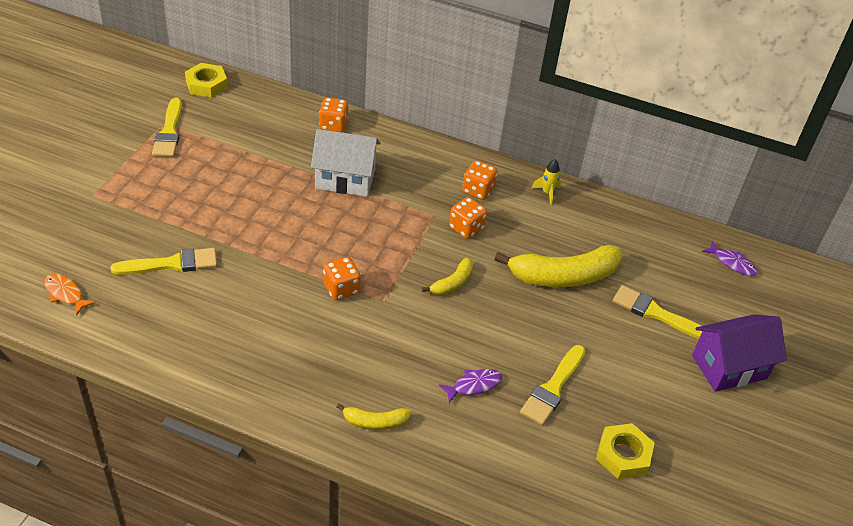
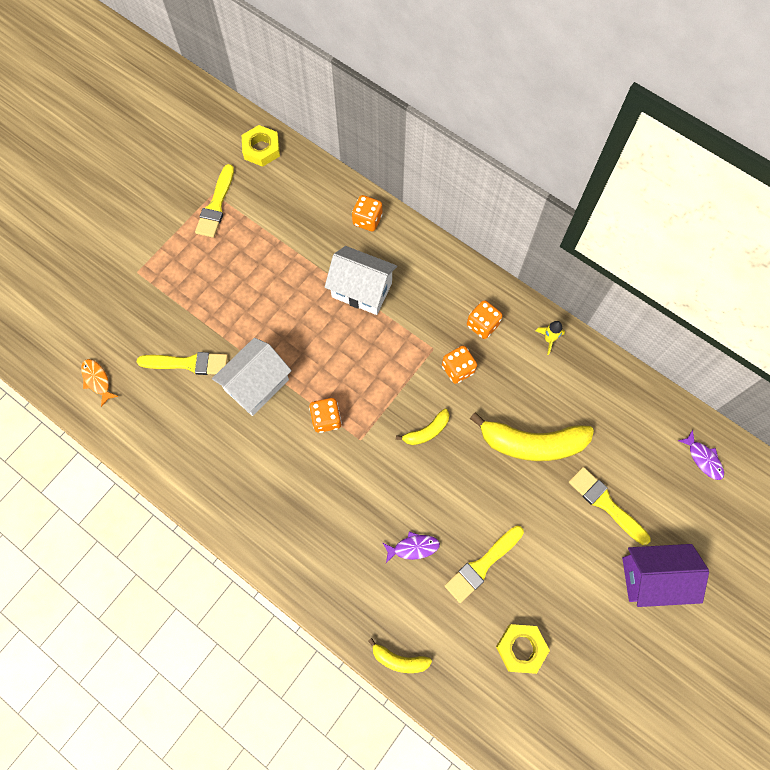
camera: 20 degrees right, 25 degrees up
(255, 271) = (257, 385): none -> white house
(375, 422) = (319, 567): yellow banana -> yellow banana (399, 659)

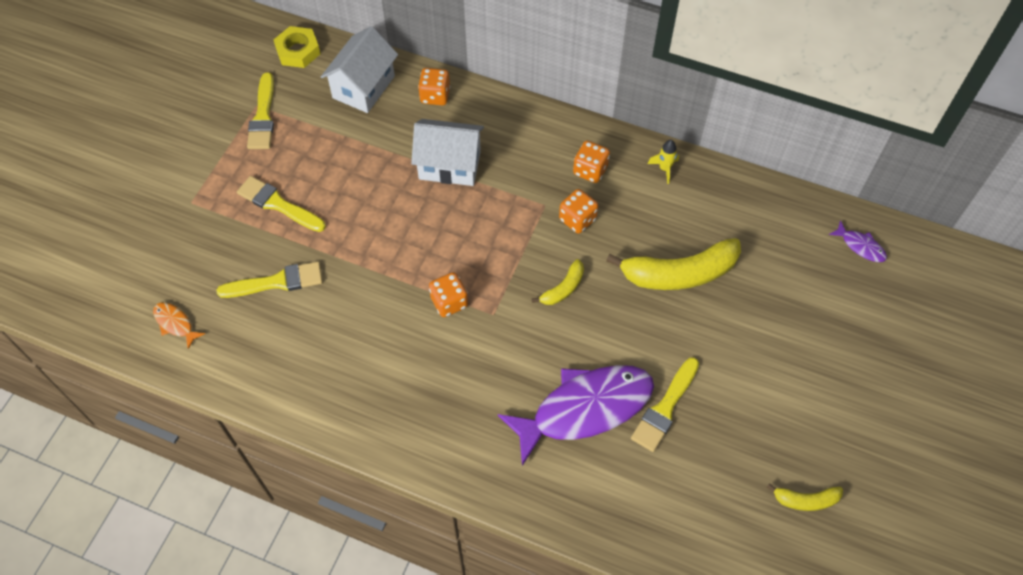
camera: 15 degrees left, 10 degrees down
(257, 385) = (361, 286): white house -> white house (363, 87)
(399, 659) = (605, 528): yellow banana -> yellow banana (805, 500)
(413, 547) = (585, 409): purple fish -> purple fish, size x2.44
(521, 648) = (734, 481): yellow nut -> none
(605, 503) = (775, 314): yellow brush -> yellow brush (278, 204)
(653, 577) = (848, 374): purple house -> none

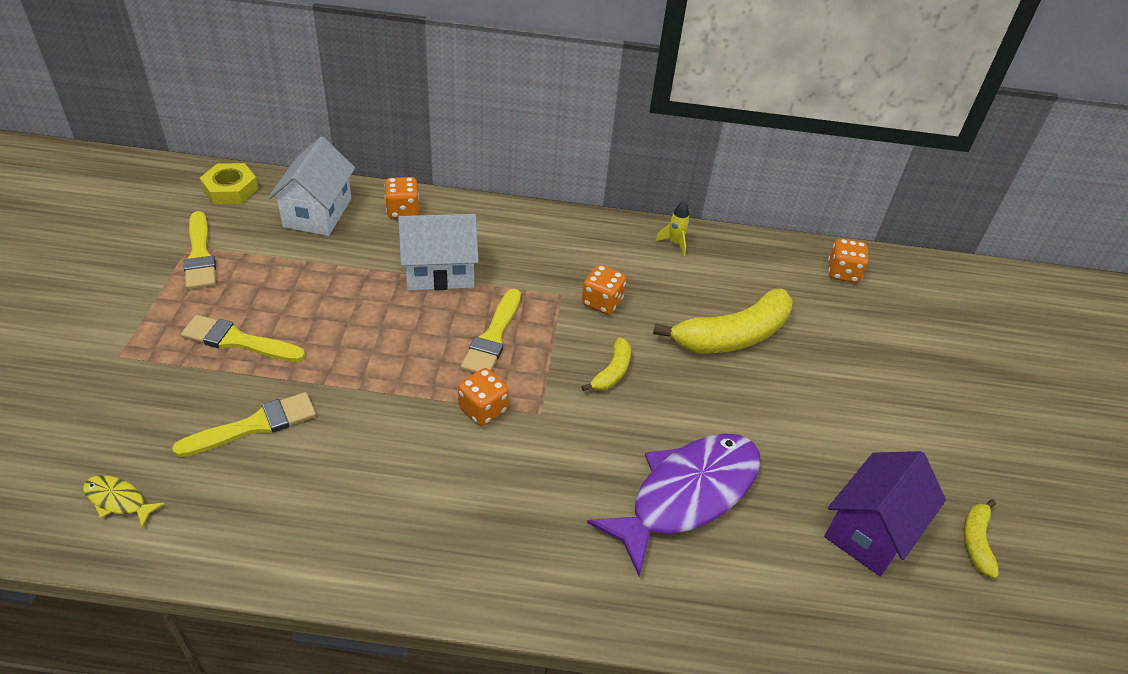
camera: 20 degrees left, 15 degrees down
(175, 323) = (118, 500): orange fish -> yellow fish
(590, 170) = (598, 255): orange dice -> orange dice (843, 273)
(665, 408) = (777, 475): yellow brush -> yellow brush (493, 337)
(721, 471) = (871, 530): none -> purple house
(805, 500) = (976, 542): yellow banana -> yellow banana turned 120 degrees clockwise
(860, 246) = (899, 282): purple fish -> none

